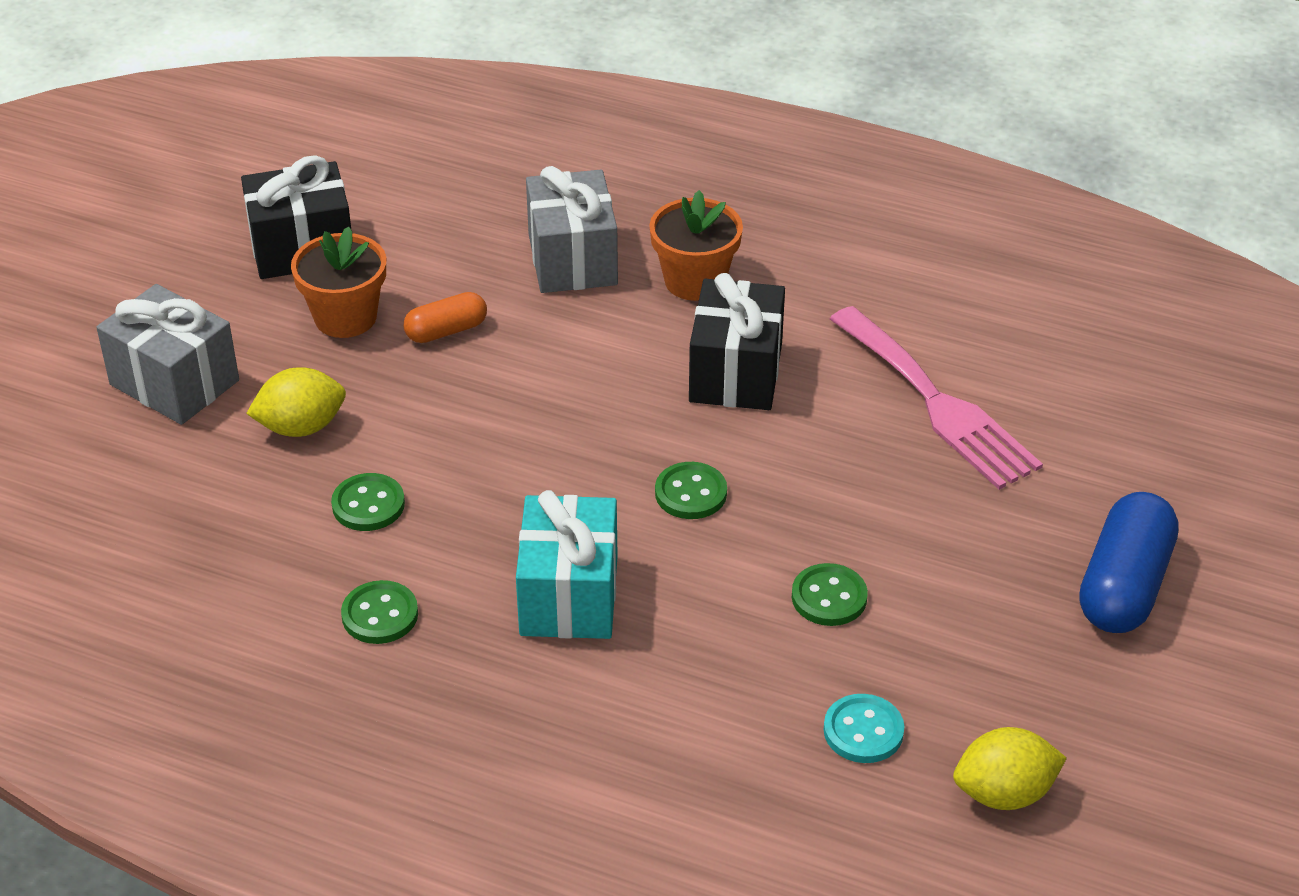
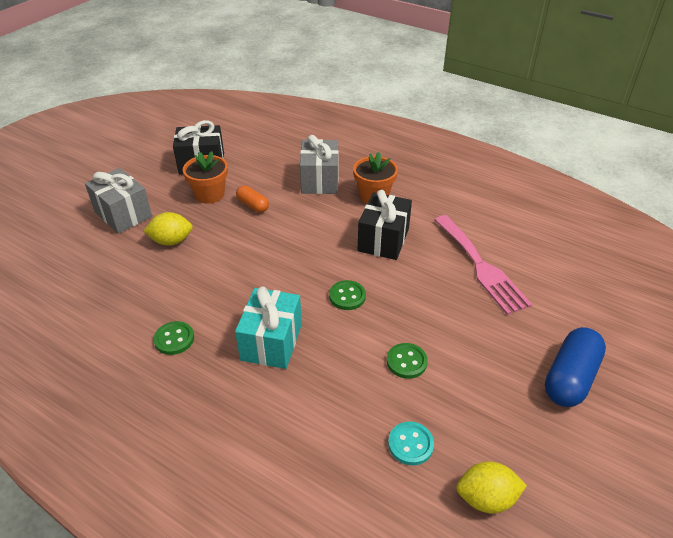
camera: 10 degrees right, 0 degrees up
(368, 505) = (189, 282): green button -> none
(446, 331) = (253, 205): orange capsule -> orange capsule turned 60 degrees clockwise

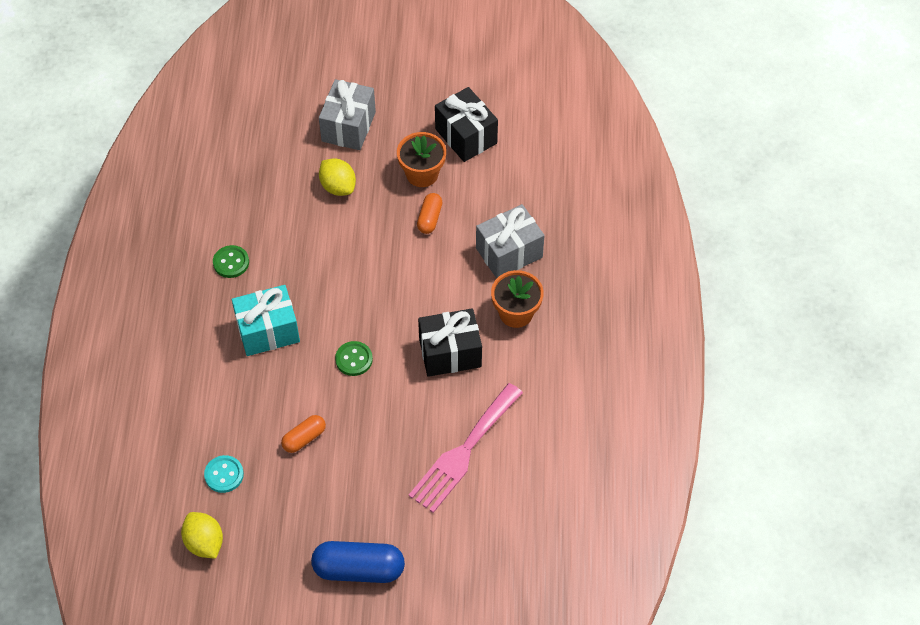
camera: 60 degrees right, 15 degrees up
(406, 362) = (304, 438): green button -> orange capsule

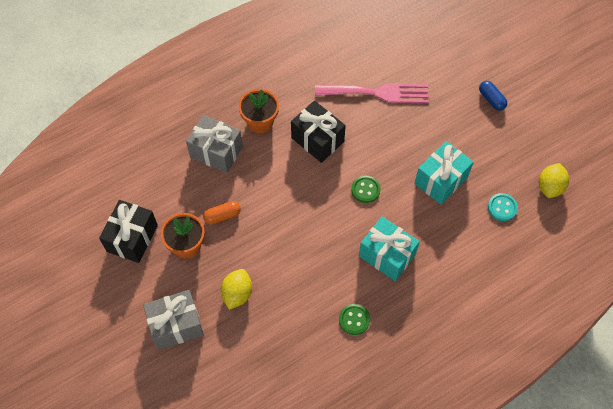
camera: 125 degrees left, 5 degrees up
(304, 438) = (441, 180): orange capsule -> turquoise gift
(359, 569) = (491, 99): blue capsule -> blue capsule, size x0.57

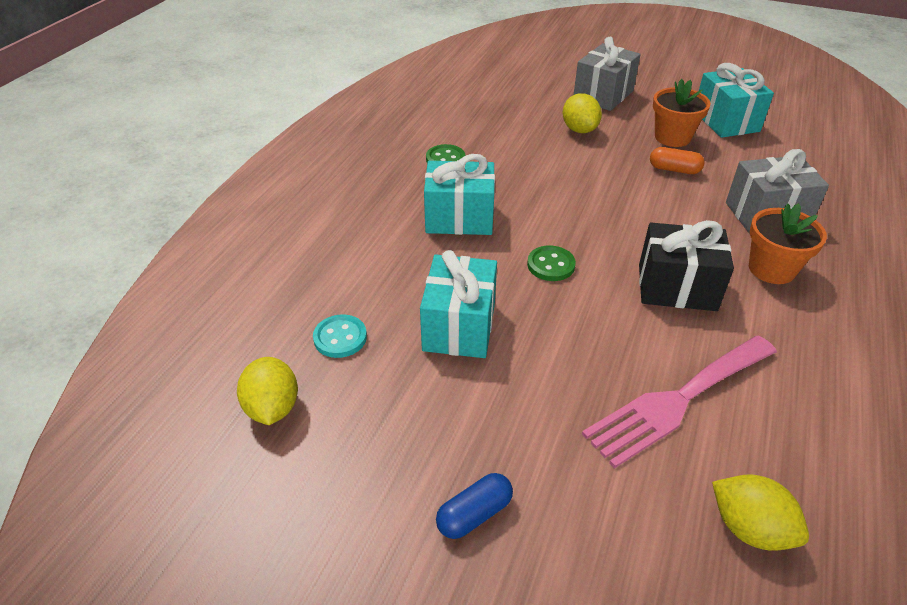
camera: 145 degrees right, 20 degrees down
(132, 238) = (726, 121): black gift -> turquoise gift
(222, 216) = (674, 170): orange capsule -> orange capsule turned 75 degrees clockwise
(400, 43) = (749, 528): none -> yellow lemon
(491, 99) = (474, 514): blue capsule -> blue capsule turned 60 degrees counterclockwise

